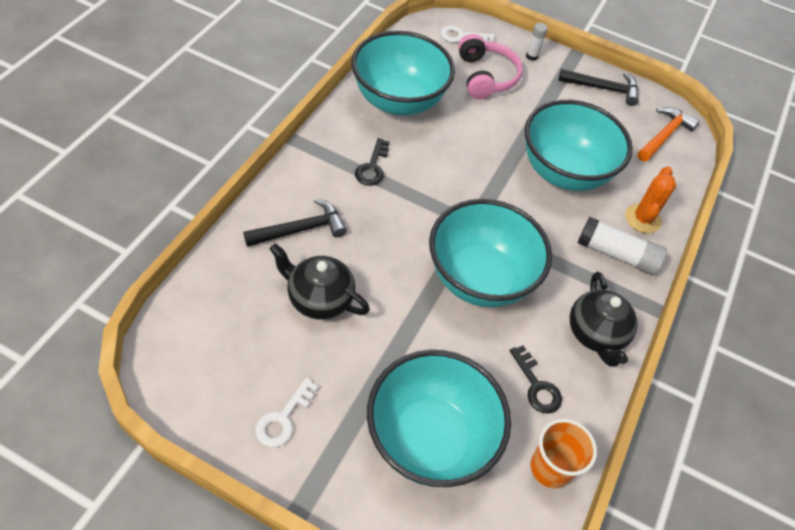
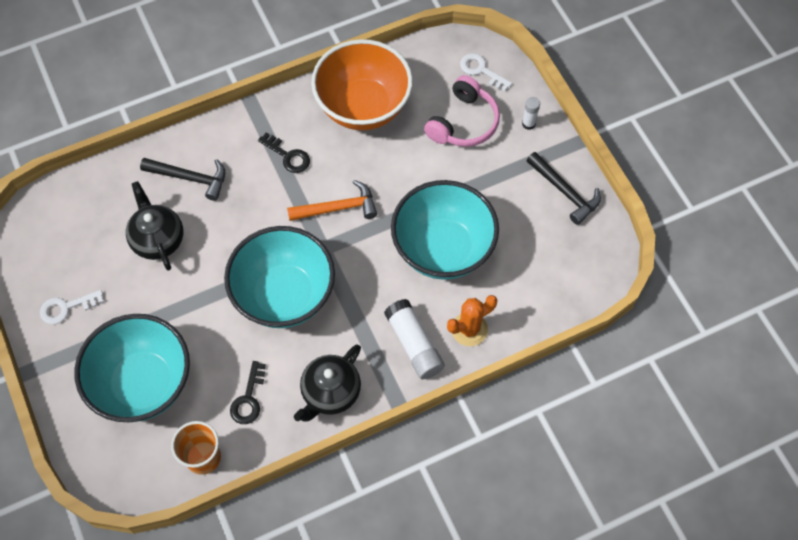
camera: 45 degrees right, 10 degrees up
(372, 167) = (288, 156): black key -> black key turned 105 degrees counterclockwise
(398, 101) = (363, 107): turquoise bowl -> orange bowl
(664, 135) = (575, 268): orange hammer -> orange hammer (338, 208)

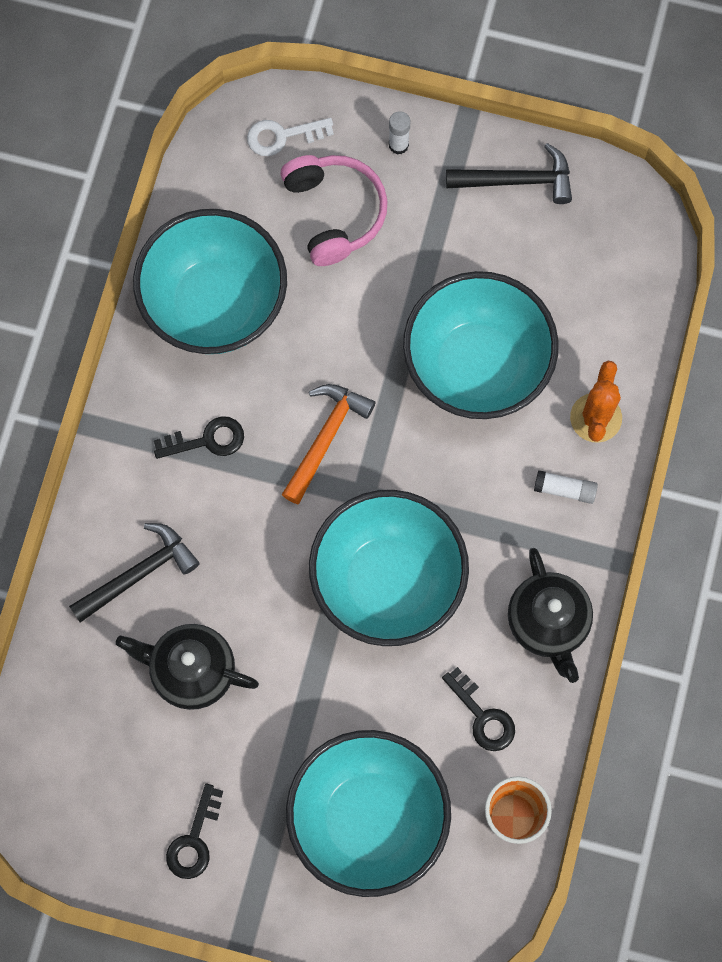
camera: 50 degrees left, 10 degrees up
(66, 308) = (194, 840): white key -> black key
(363, 107) = (215, 305): orange bowl -> turquoise bowl
(414, 344) = (564, 489): white glue stick -> white glue stick, size x0.55

